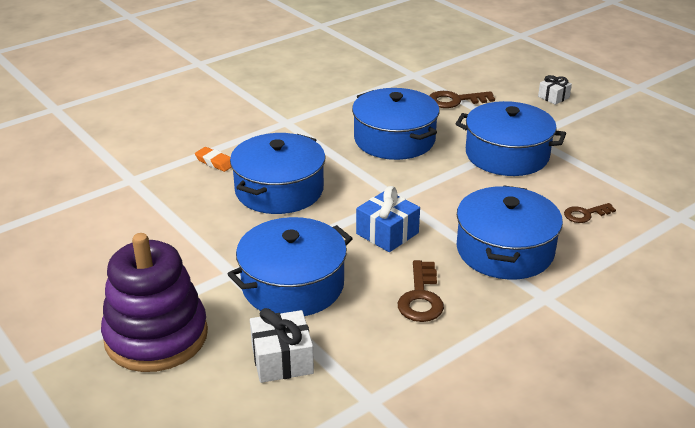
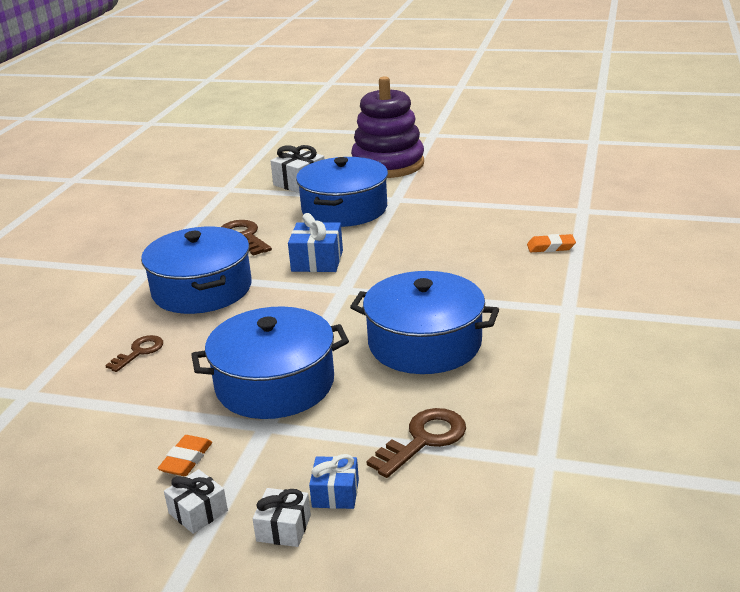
camera: 145 degrees right, 5 degrees down
(279, 190) = (455, 252): blue pot -> none
(519, 99) = (335, 493): none -> blue gift
(585, 138) = (186, 459): none -> orange eraser
(590, 116) = (198, 512): none -> white gift

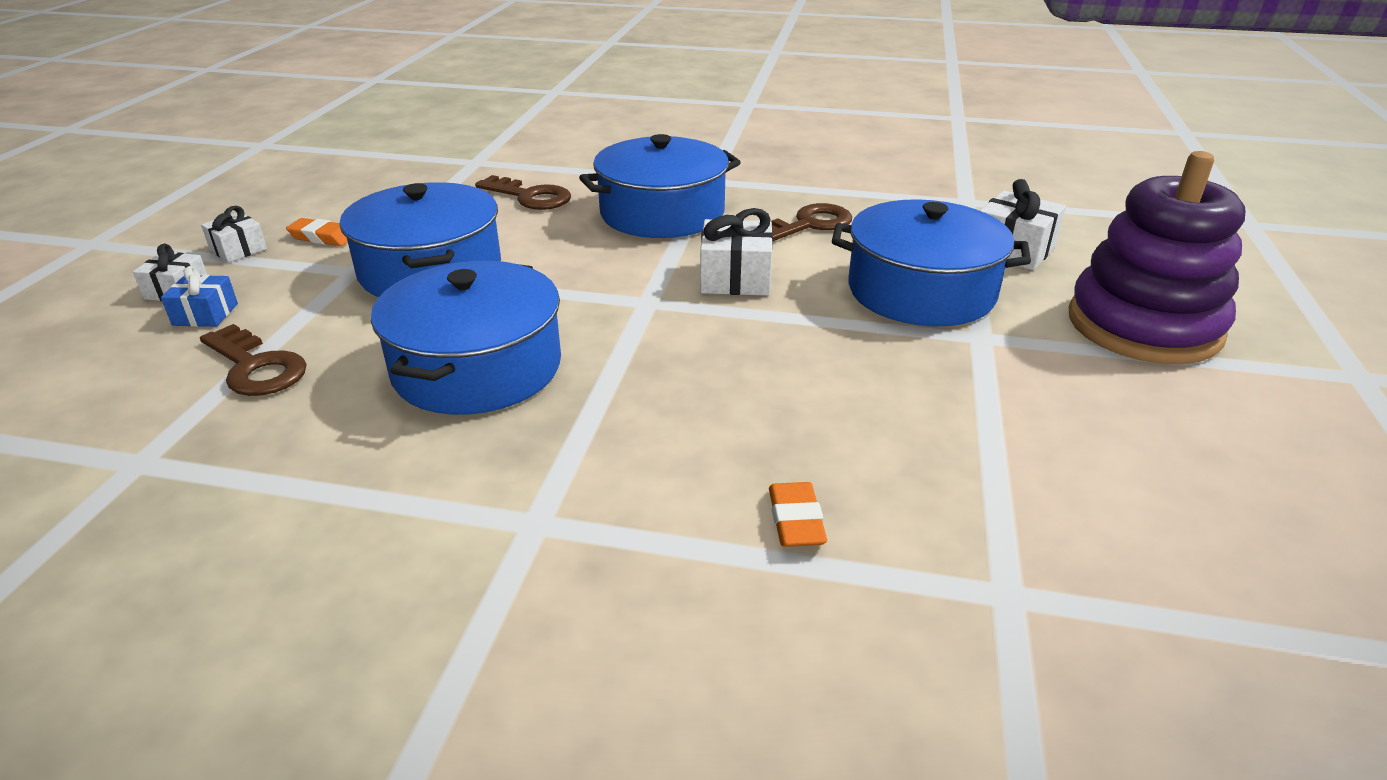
camera: 85 degrees right, 5 degrees up
(139, 352) = (530, 197): brown key -> brown key, size x1.51
(317, 261) = (735, 278): blue gift -> white gift

